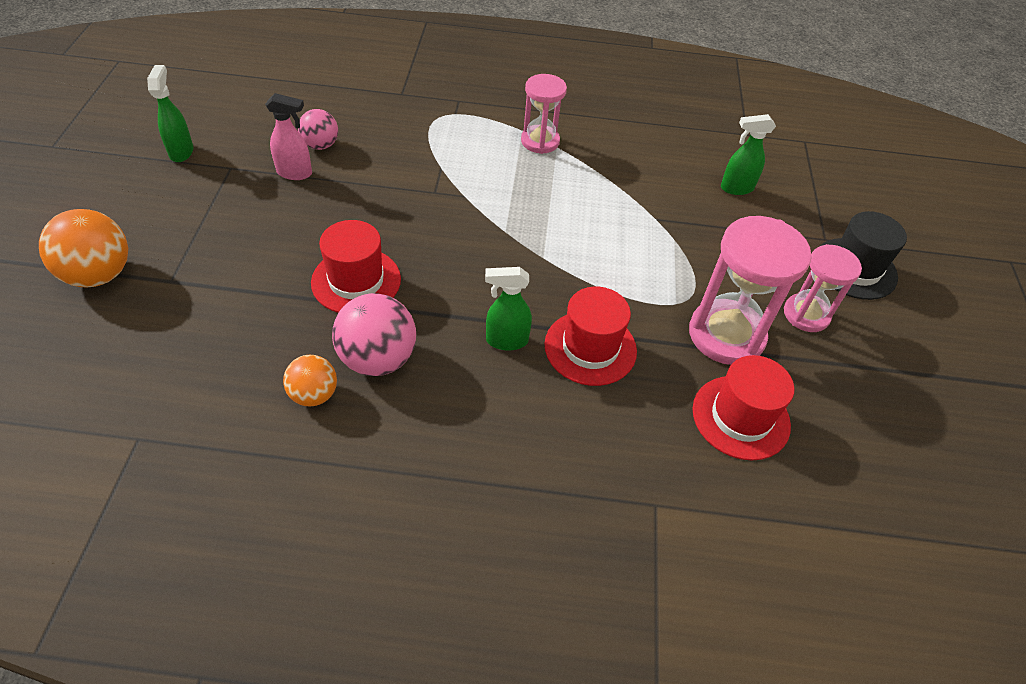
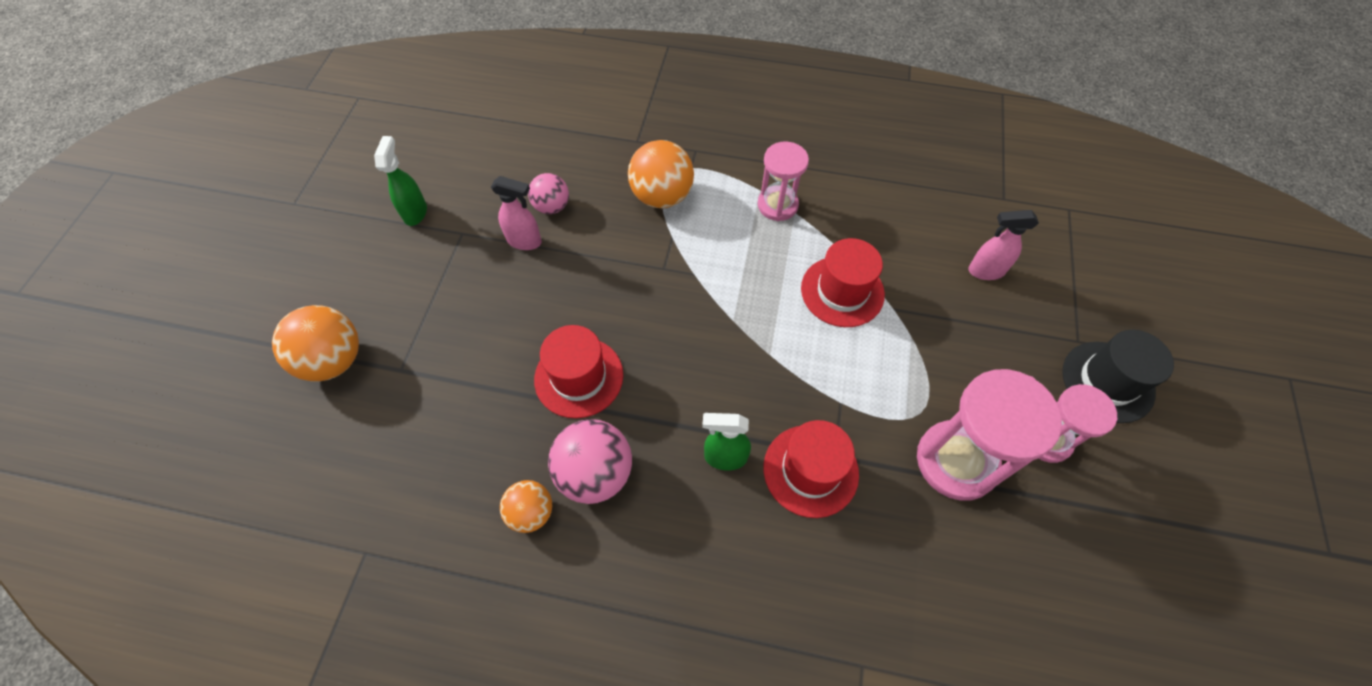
camera: 10 degrees right, 10 degrees up
(428, 136) = (662, 196): none -> orange ball
(736, 188) = (985, 271): green spray bottle -> pink spray bottle
(740, 417) = (962, 565): red hat -> red hat (842, 291)

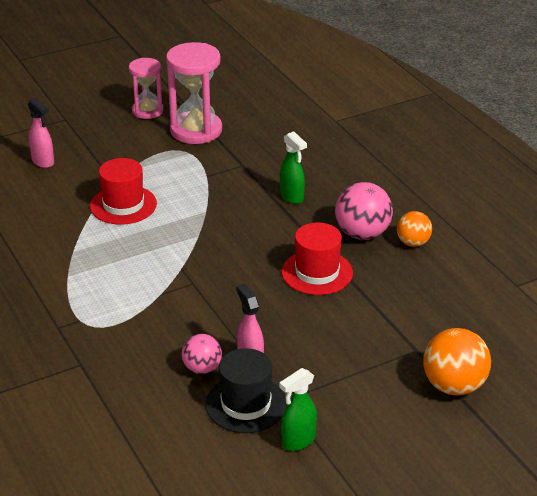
camera: 130 degrees left, 25 degrees down
(662, 196) = (127, 318): orange ball -> none
(777, 205) = (74, 261): pink hourglass -> none
(810, 470) = (261, 168): red hat -> none
(1107, 381) = (85, 104): black hat -> black hat (246, 404)

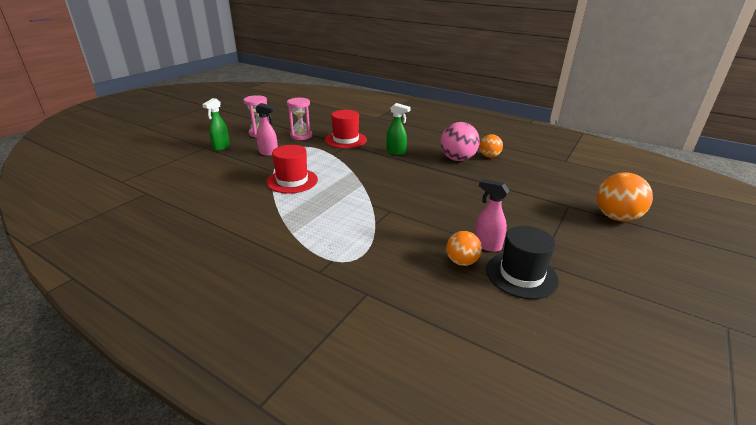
camera: 30 degrees left, 5 degrees down
(43, 162) = (208, 172): pink spray bottle -> pink spray bottle (269, 153)
(196, 130) = (301, 136): pink hourglass -> pink hourglass, size x0.62
(202, 368) = (461, 262): pink ball -> orange ball
(298, 441) = (588, 287): green spray bottle -> green spray bottle (221, 147)
(317, 272) = (459, 183): red hat -> red hat (346, 140)

